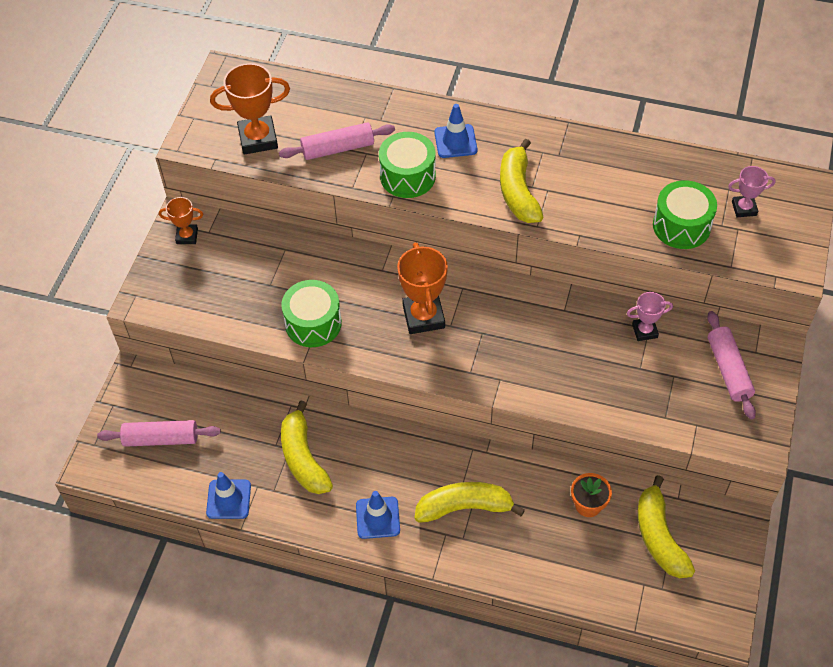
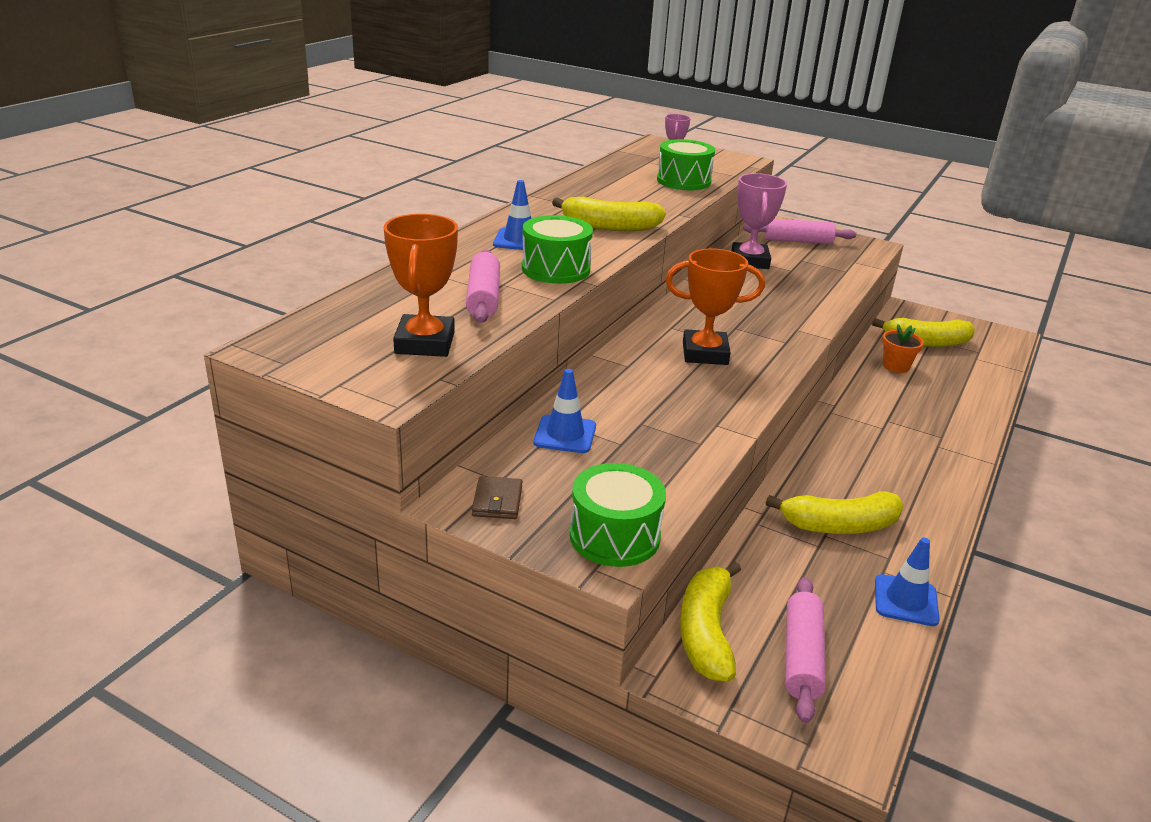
camera: 80 degrees left, 25 degrees down
(187, 236) = (497, 501): orange trophy -> brown wallet
(313, 323) = (696, 421): green drum -> green drum (614, 536)
(378, 518) = (922, 485): blue traffic cone -> blue traffic cone (565, 434)
(465, 507) = (903, 429): yellow banana -> yellow banana (706, 632)
(644, 331) = (749, 261): pink trophy -> pink trophy, size x1.75

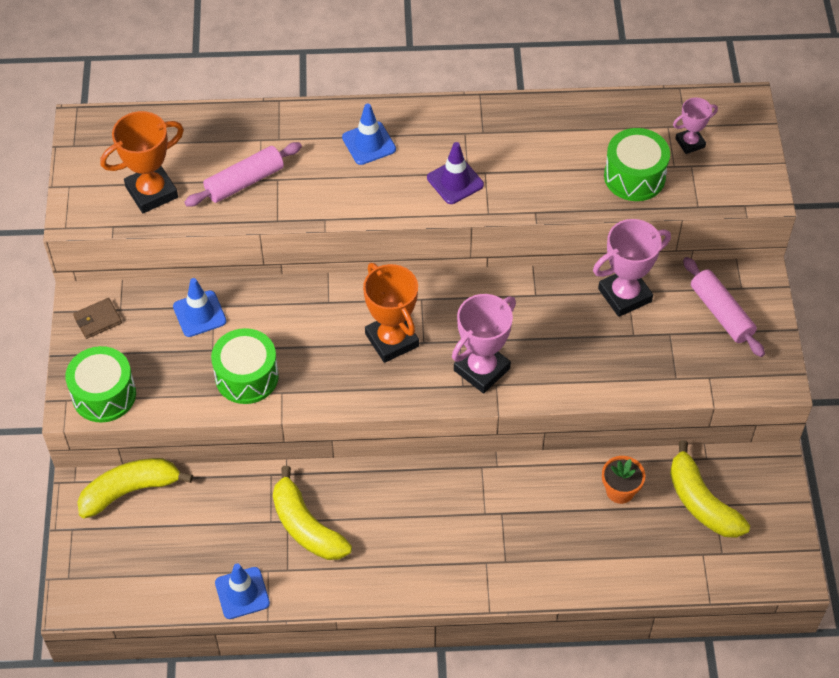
camera: 60 degrees right, 25 degrees up
(556, 269) = (332, 194): green drum -> green drum (247, 377)
(609, 226) = (455, 181): yellow banana -> purple traffic cone
(775, 329) = (481, 369): none -> pink trophy
(802, 657) = (141, 550): pink rolling pin -> none

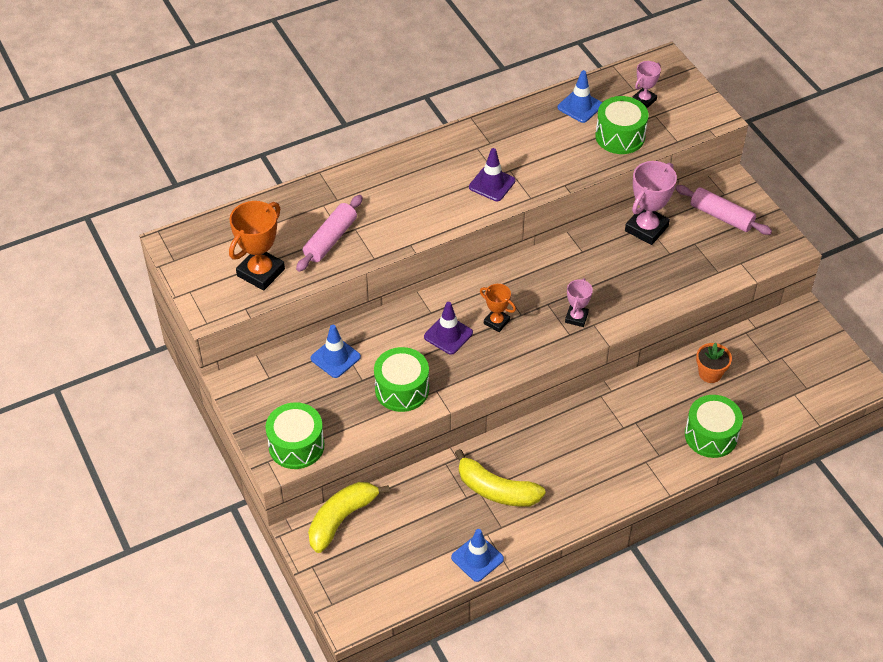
camera: 25 degrees left, 5 degrees down
(98, 320) = (256, 392): brown wallet -> none
(331, 334) = (448, 335): none -> purple traffic cone
(369, 143) = (409, 179): blue traffic cone -> blue traffic cone (580, 106)
(392, 340) = (496, 322): orange trophy -> orange trophy, size x0.57
(481, 369) = (576, 318): pink trophy -> pink trophy, size x0.57
(577, 563) = (711, 435): none -> green drum
(701, 502) = (771, 359): yellow banana -> none

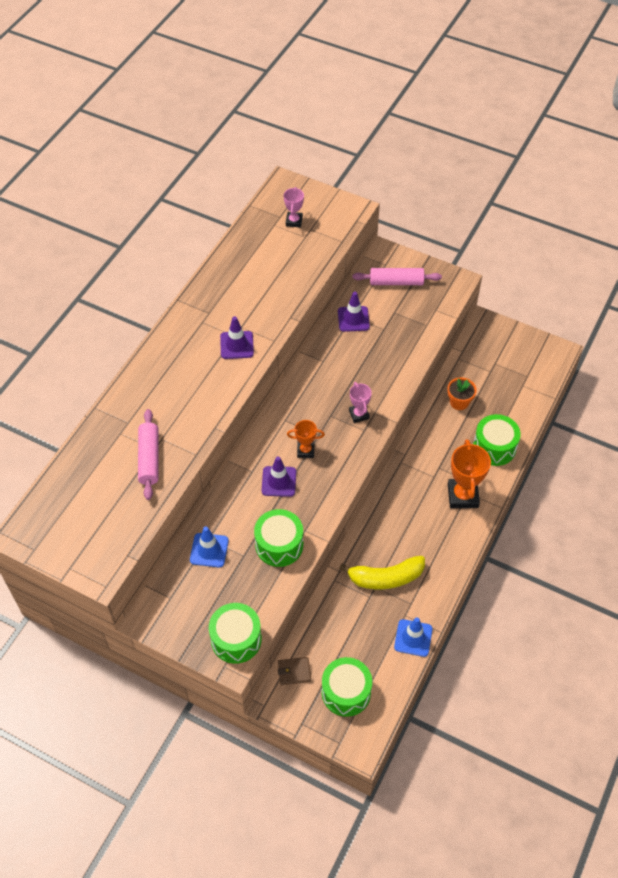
camera: 35 degrees left, 5 degrees up
(261, 272) = (115, 518): orange trophy -> orange trophy (462, 496)
(342, 519) = (294, 672): yellow banana -> brown wallet
(580, 106) = (252, 249): blue traffic cone -> none
(620, 136) = (299, 258): green drum -> green drum (346, 692)
(646, 228) = (353, 319): pink trophy -> purple traffic cone

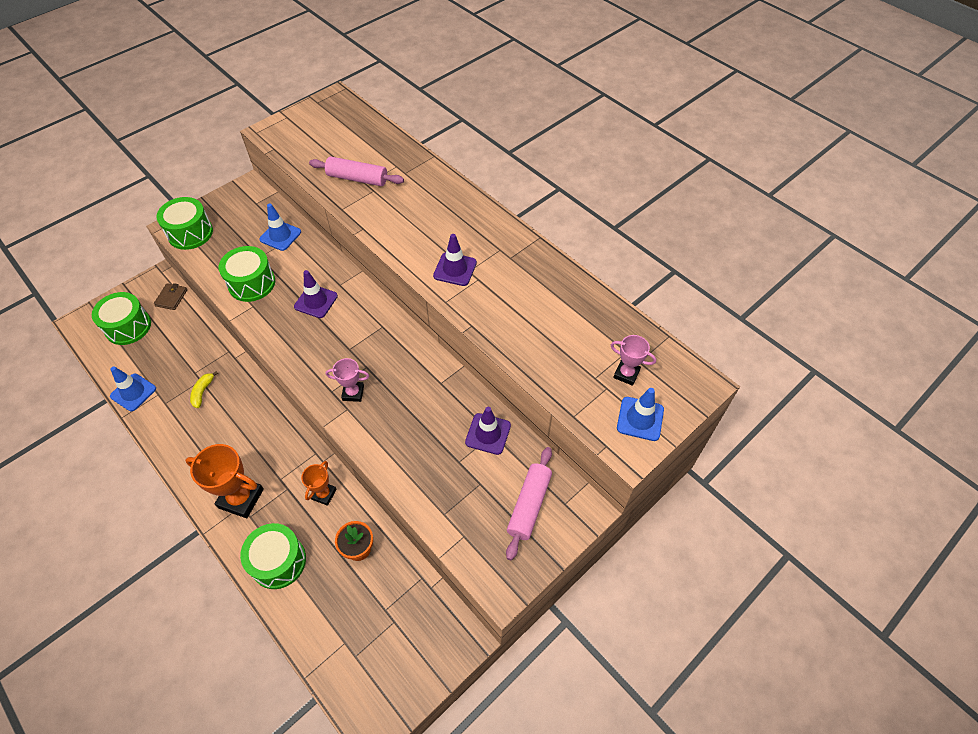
camera: 110 degrees right, 0 degrees up
(305, 450) = (337, 332): orange trophy -> orange trophy (324, 494)
(327, 208) = (640, 419): none -> blue traffic cone
(385, 578) = (203, 392): yellow banana -> yellow banana, size x0.50

